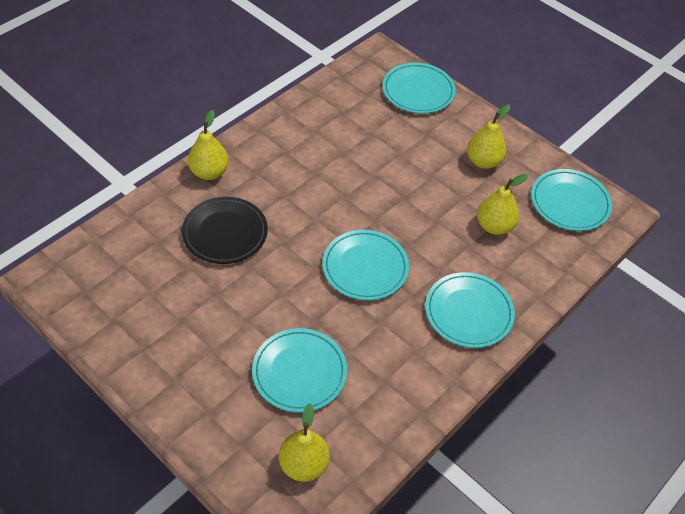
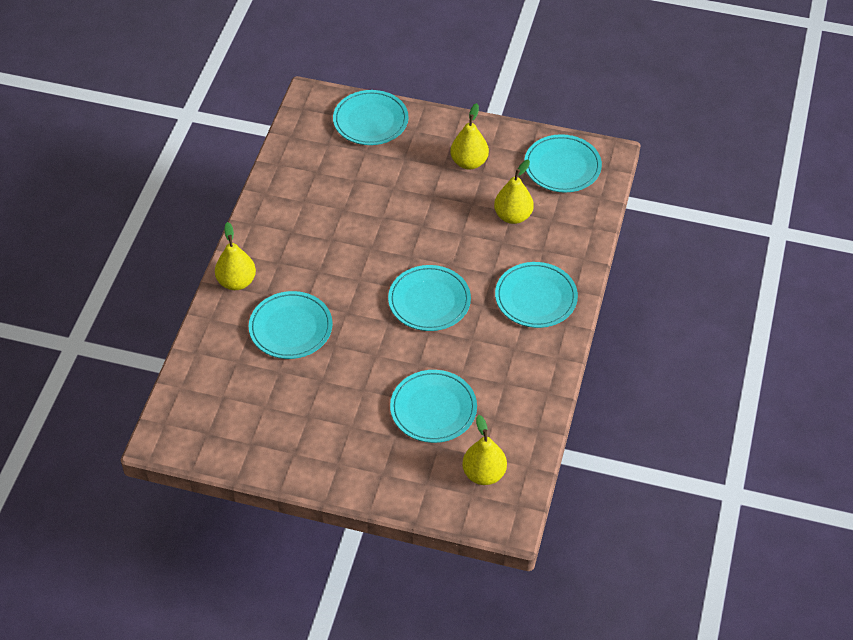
camera: 25 degrees left, 0 degrees up
(225, 233) = (290, 328): black plate -> turquoise plate

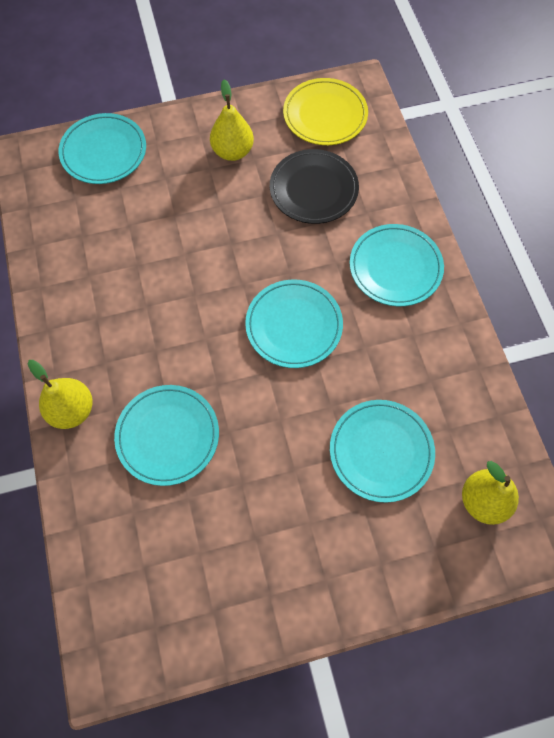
camera: 30 degrees left, 15 degrees up
(513, 216) = (313, 189): yellow pear -> black plate
(562, 166) = (325, 115): turquoise plate -> yellow plate

